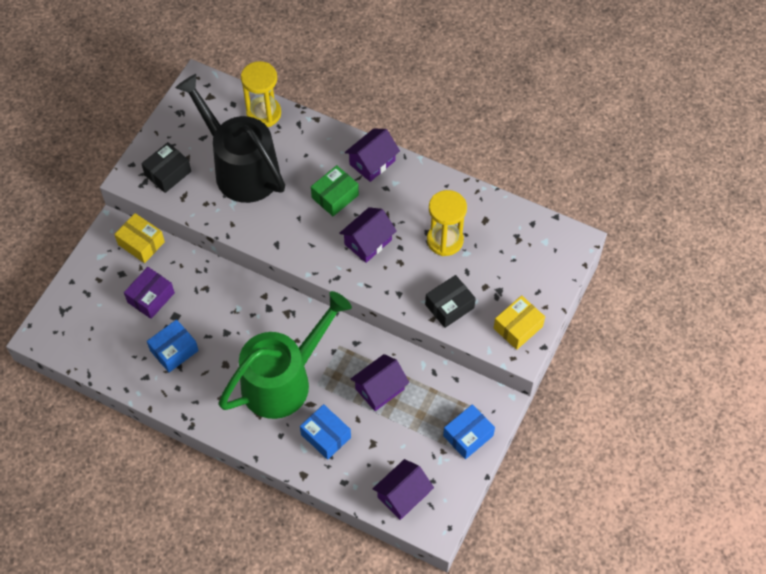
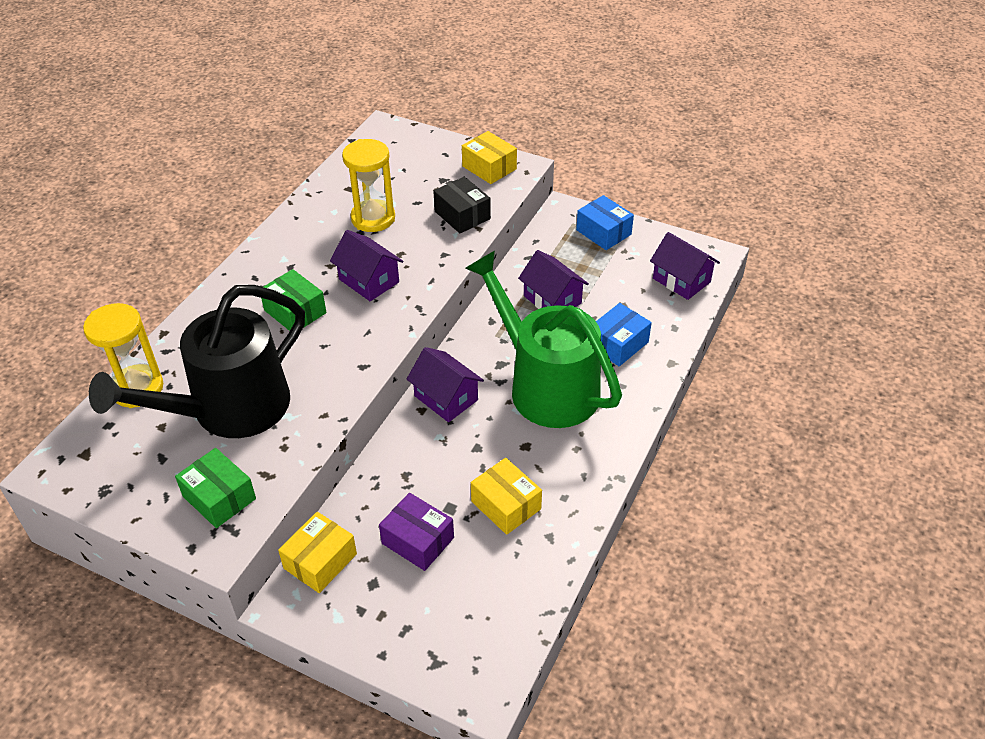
camera: 90 degrees left, 15 degrees down
(168, 173) = (219, 497): black box -> green box
(174, 350) = (506, 505): blue box -> yellow box
(372, 162) = (248, 278): purple house -> purple house (446, 398)

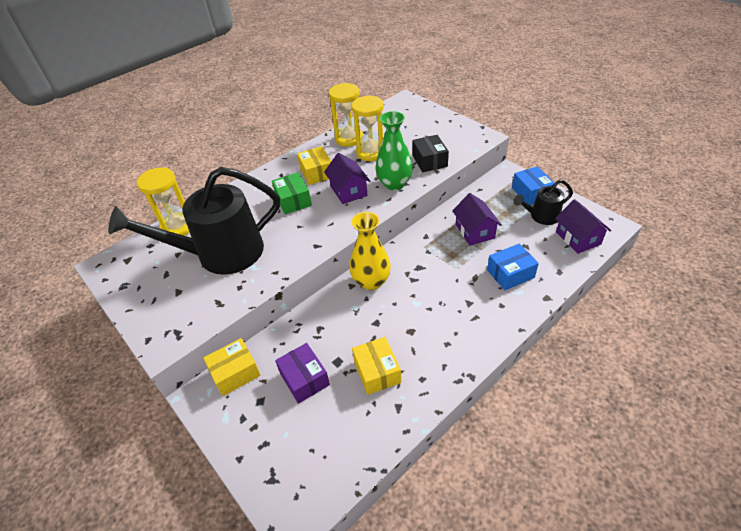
camera: 25 degrees right, 0 degrees up
(219, 497) = (182, 310): green box -> none
(329, 203) = (349, 138): none -> yellow hourglass
(429, 257) = (394, 184): none -> green vase
(446, 398) = (371, 281): purple house -> yellow vase
(489, 168) = (461, 134): yellow box -> yellow box (316, 173)
(545, 385) = (444, 290): green watering can -> none
(627, 262) = (541, 216): none -> black watering can

